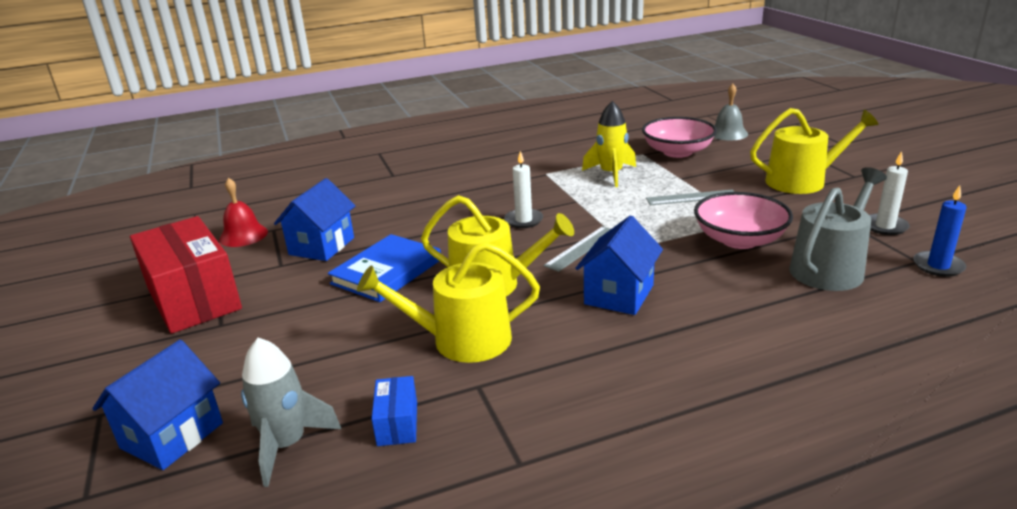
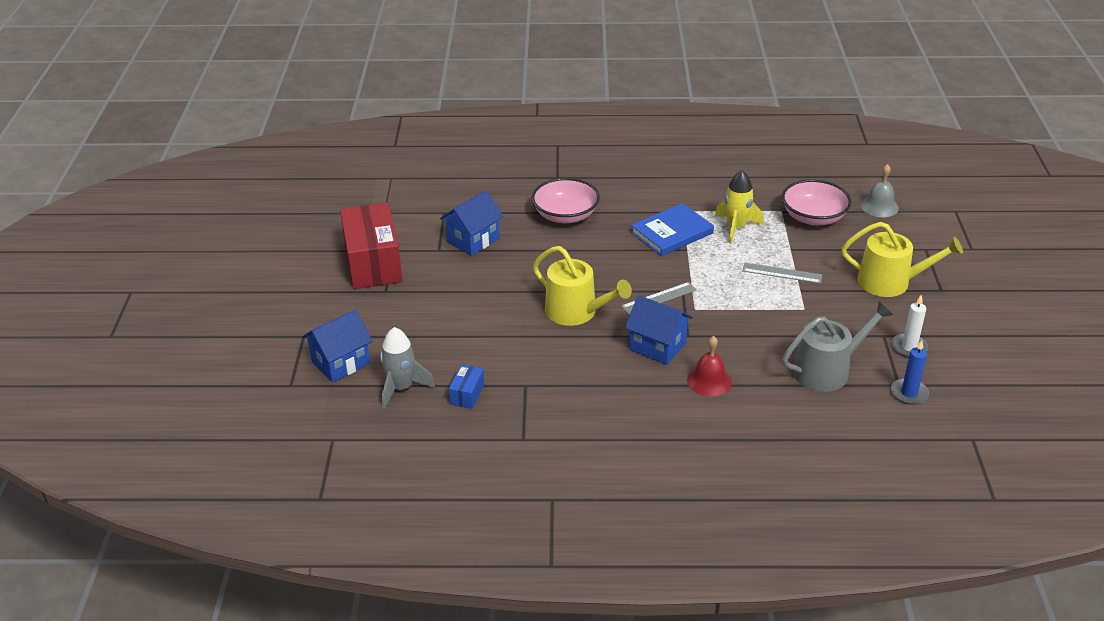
camera: 20 degrees right, 10 degrees up
(243, 235) = (421, 212): red bell -> red bell (709, 381)
(386, 272) = (509, 278): blue book -> blue book (672, 233)
(461, 340) = (532, 350): yellow watering can -> none
(523, 220) = (633, 258): white candle -> none
(619, 294) = (657, 346): blue house -> blue house turned 75 degrees clockwise
(739, 240) = (783, 325): pink bowl -> pink bowl (565, 215)

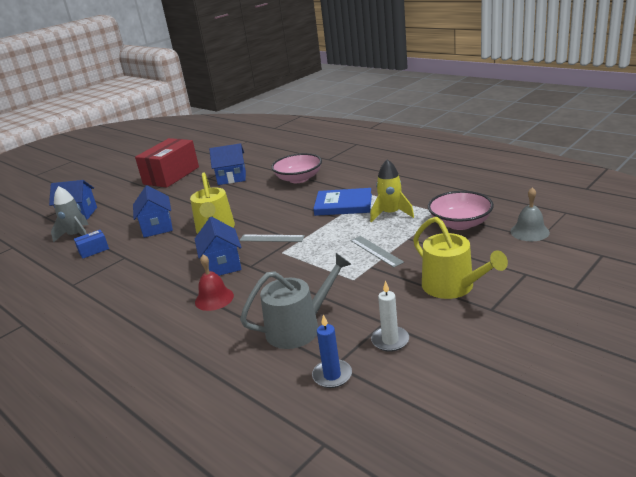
camera: 45 degrees right, 10 degrees down
(496, 336) = (157, 227): none -> blue house
(827, 370) = (299, 328): grey watering can -> grey watering can turned 45 degrees counterclockwise

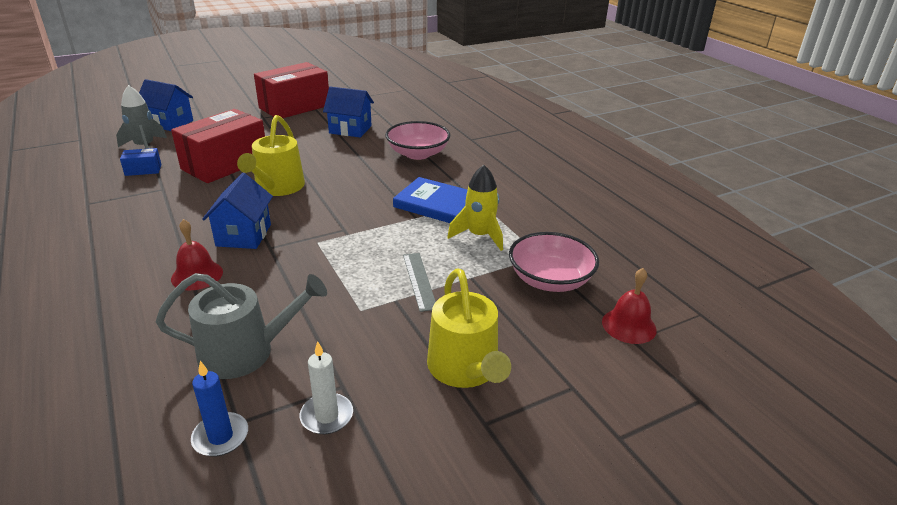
camera: 15 degrees right, 5 degrees up
(157, 227) = (225, 164): blue house -> red box
(272, 238) = (323, 220): grey ruler -> none
(529, 232) = (629, 325): grey bell -> red bell

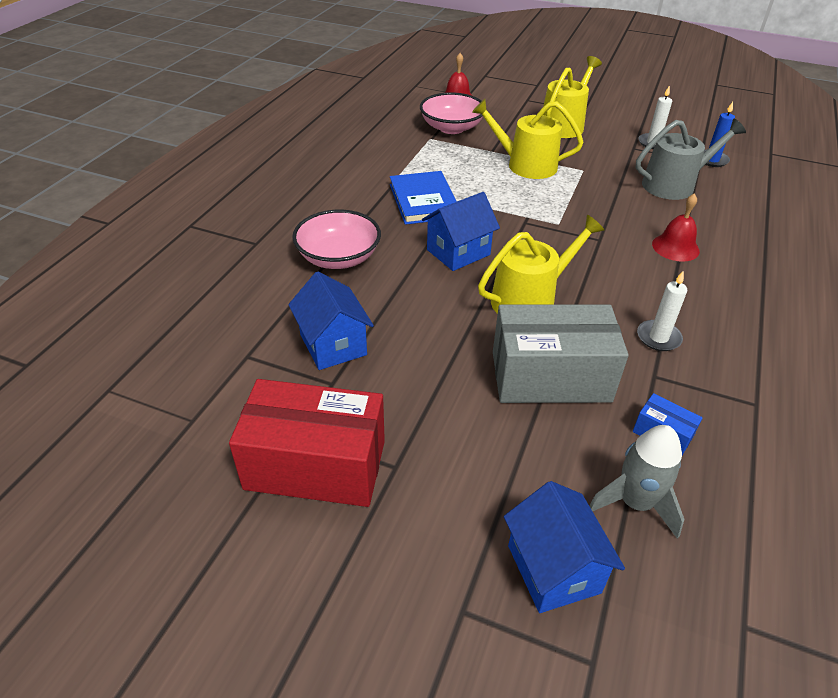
camera: 130 degrees left, 10 degrees up
(171, 207) = (658, 338): none -> white candle
(225, 164) = (550, 376): red box -> grey box
(243, 235) = (611, 262): blue house -> blue house (458, 252)
(245, 352) = (674, 185): grey watering can -> grey watering can turned 120 degrees clockwise
(419, 281) = (525, 165): grey ruler -> yellow watering can
(479, 236) = (440, 166): yellow rocket -> none

